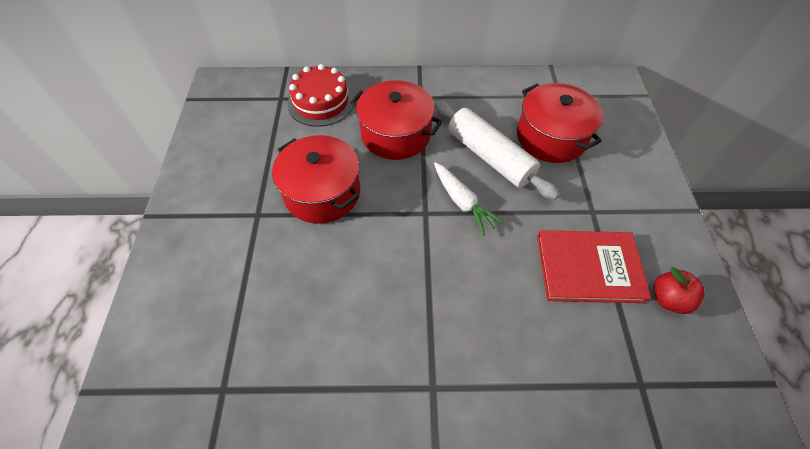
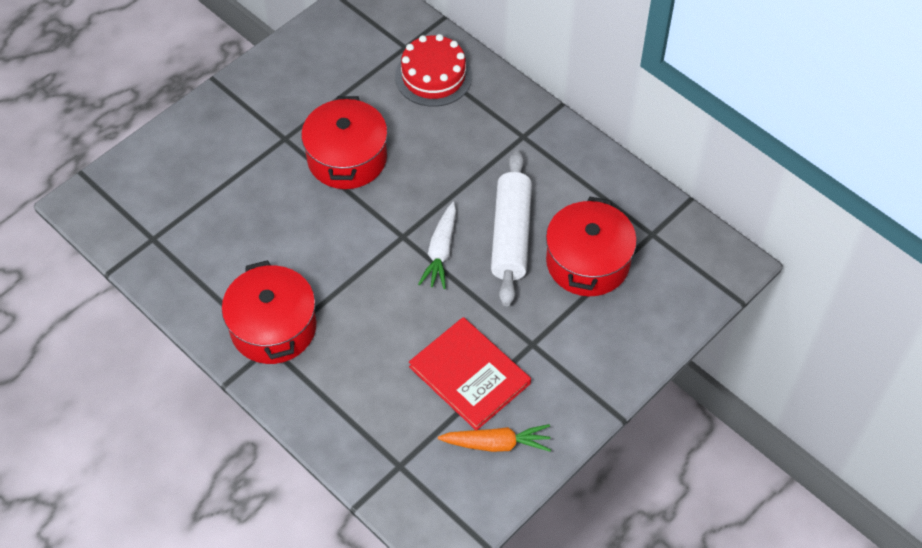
camera: 45 degrees right, 0 degrees up
(396, 134) = (459, 154): red pot -> red pot (273, 327)
(668, 299) = (497, 444): red apple -> orange carrot

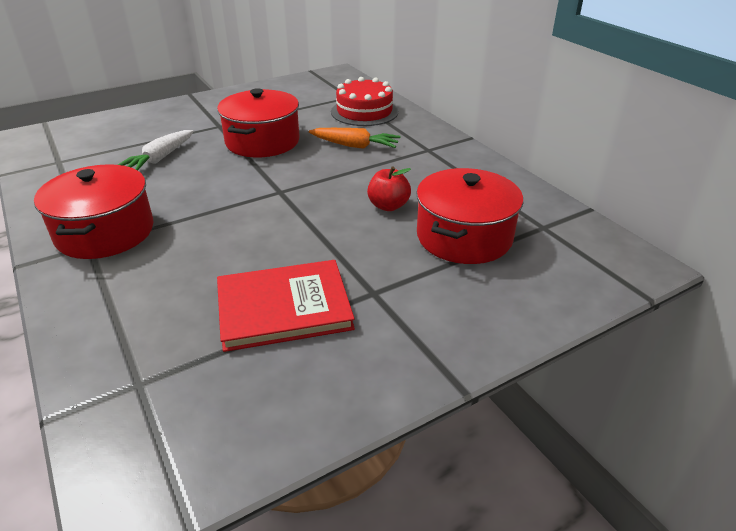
camera: 15 degrees right, 20 degrees down
(440, 251) = (310, 206): white carrot -> white carrot (159, 159)
(469, 375) = (284, 307): red book -> red book turned 75 degrees counterclockwise
(497, 444) = (279, 386): orange carrot -> orange carrot (355, 146)
(511, 235) = (388, 206): white rolling pin -> red apple

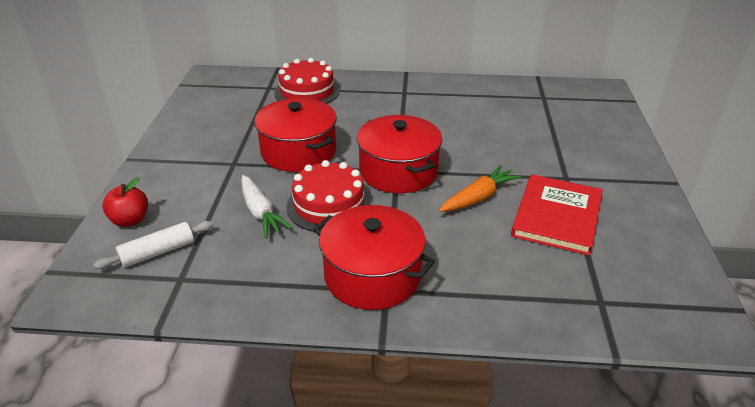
camera: 55 degrees left, 0 degrees up
(84, 143) = (158, 252): none -> white rolling pin
(194, 180) = (329, 205): none -> red cake
(355, 146) = (361, 116): orange carrot -> orange carrot (478, 197)
(388, 206) = (467, 135): red apple -> red apple (130, 220)
(464, 237) = (531, 125): red pot -> red pot (398, 171)

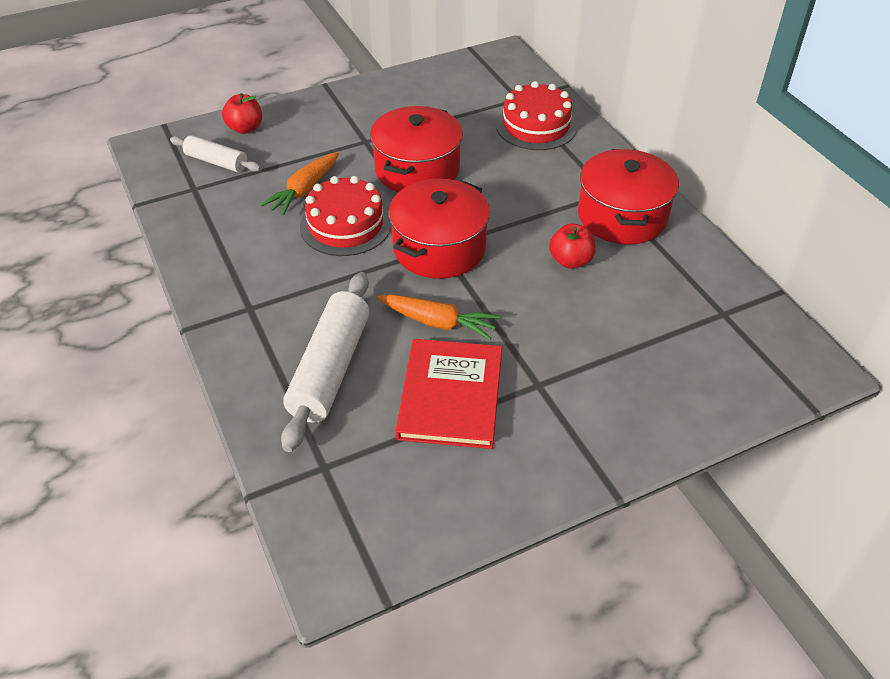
camera: 60 degrees right, 10 degrees up
(261, 213) = (304, 190): white carrot -> orange carrot
(372, 276) = (263, 292): red pot -> red pot (622, 216)
(458, 127) = (570, 261): none -> red apple
(494, 265) = (330, 369): none -> white rolling pin
(557, 216) = (451, 396): red book -> red book turned 75 degrees counterclockwise

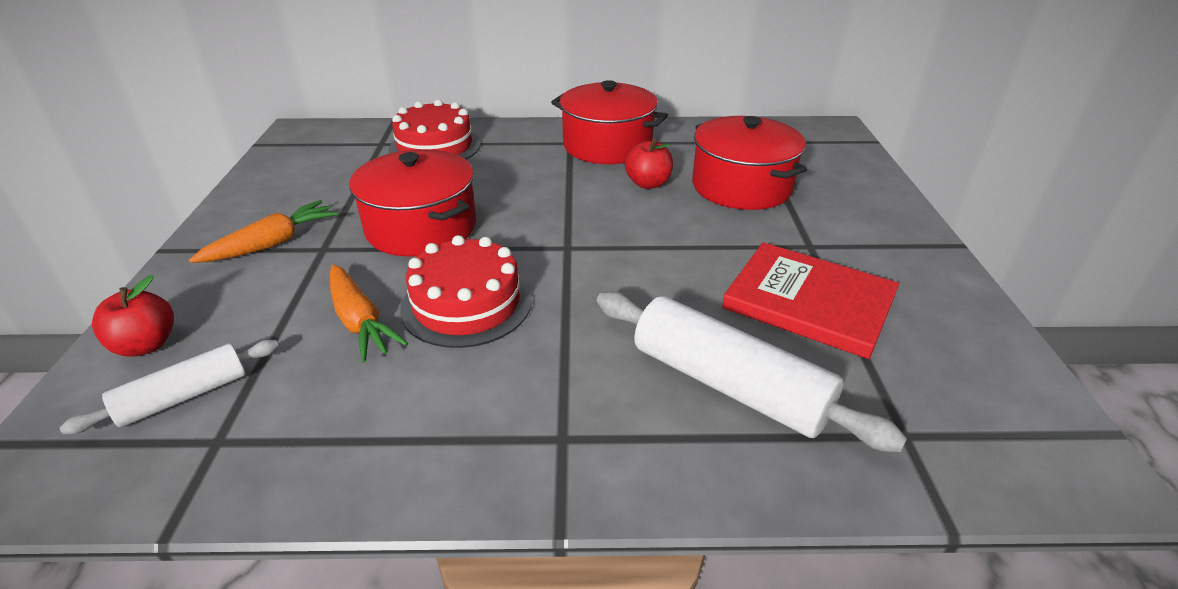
camera: 65 degrees left, 10 degrees down
(438, 323) = (690, 280): orange carrot -> orange carrot (272, 243)
(439, 248) = (569, 248): red pot -> red pot (741, 186)

